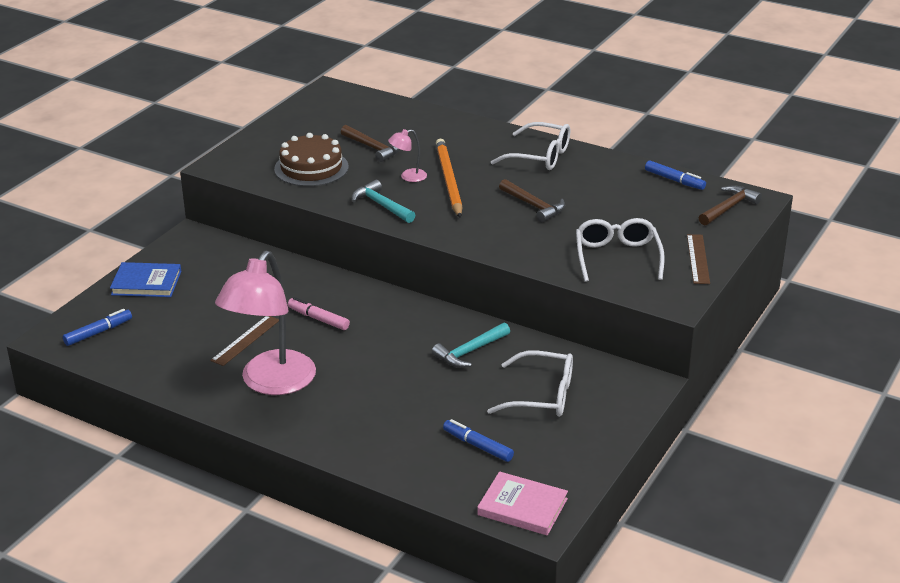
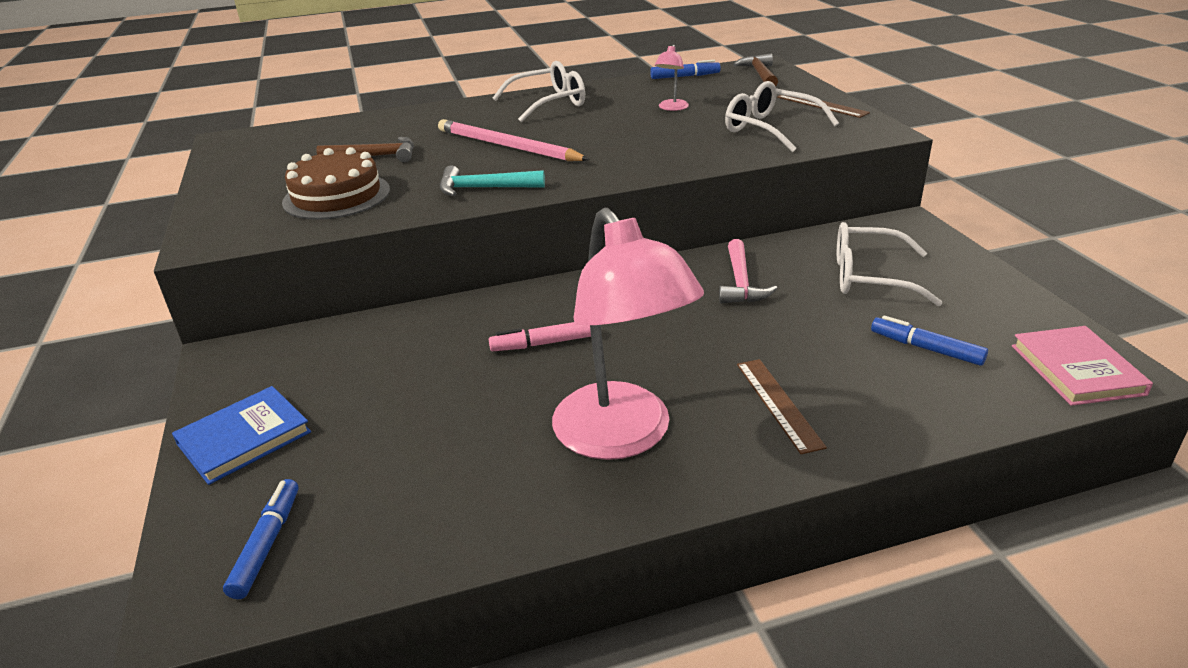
camera: 45 degrees left, 0 degrees up
(245, 340) = (502, 415): brown ruler -> brown ruler (778, 404)
(408, 177) = (461, 160): pink lamp -> pink lamp (671, 108)
(448, 181) = (508, 146): orange pencil -> pink pencil
(470, 352) = (741, 283): turquoise hammer -> pink hammer
(477, 446) = (926, 348): blue marker -> blue marker turned 45 degrees clockwise
(522, 507) = (1076, 369): pink book -> pink book turned 75 degrees counterclockwise
(534, 206) = (624, 130): brown hammer -> none
(542, 395) = (869, 277): white glasses -> white glasses turned 135 degrees counterclockwise

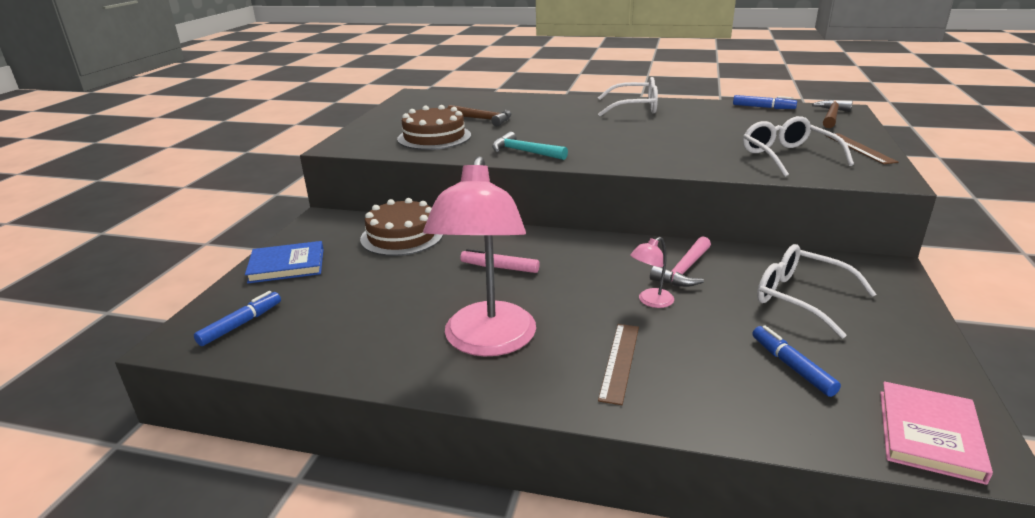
camera: 30 degrees right, 5 degrees down
(372, 343) = (402, 236): none -> brown cake
(508, 146) = (572, 130): pink pencil -> none
(671, 108) = (723, 127): pink lamp -> pink lamp (650, 301)

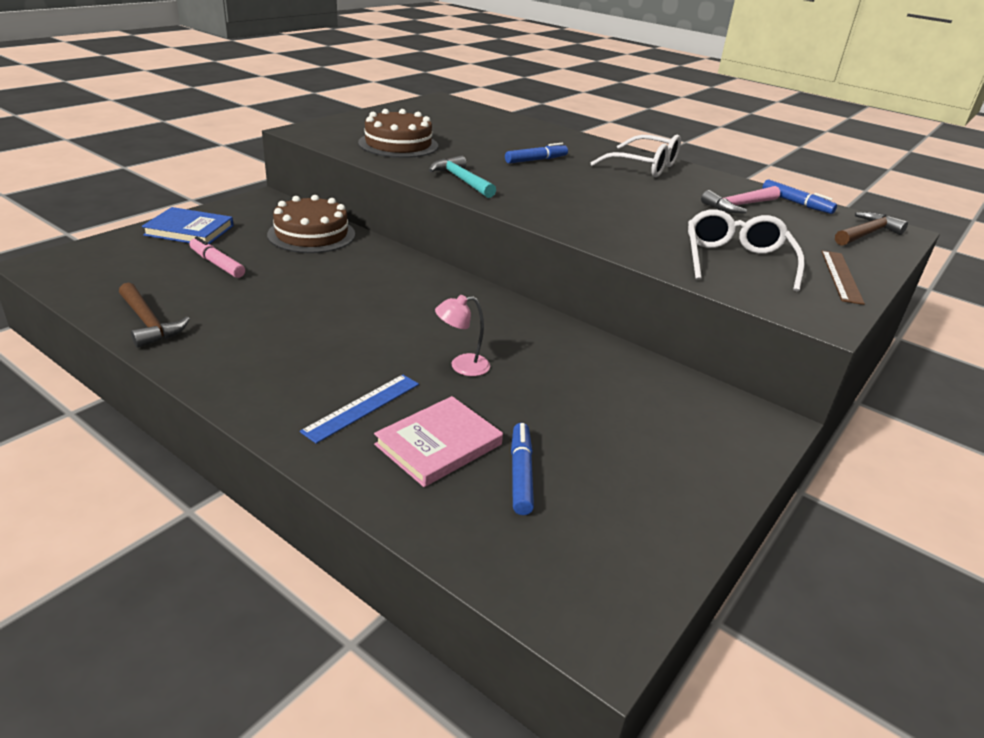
camera: 20 degrees right, 5 degrees up
(241, 324) = (102, 266): blue marker -> blue marker (536, 160)
(483, 119) = (469, 139): brown hammer -> brown hammer (149, 323)
(487, 342) = (270, 348): pink lamp -> none
(499, 268) = (361, 289): pink marker -> pink marker (217, 264)
(619, 361) = (362, 407): brown ruler -> blue ruler
(684, 270) = (534, 349): pink hammer -> pink hammer (739, 206)
(801, 298) = (622, 417): white glasses -> none
(929, 435) = (575, 589): pink book -> pink book (438, 444)

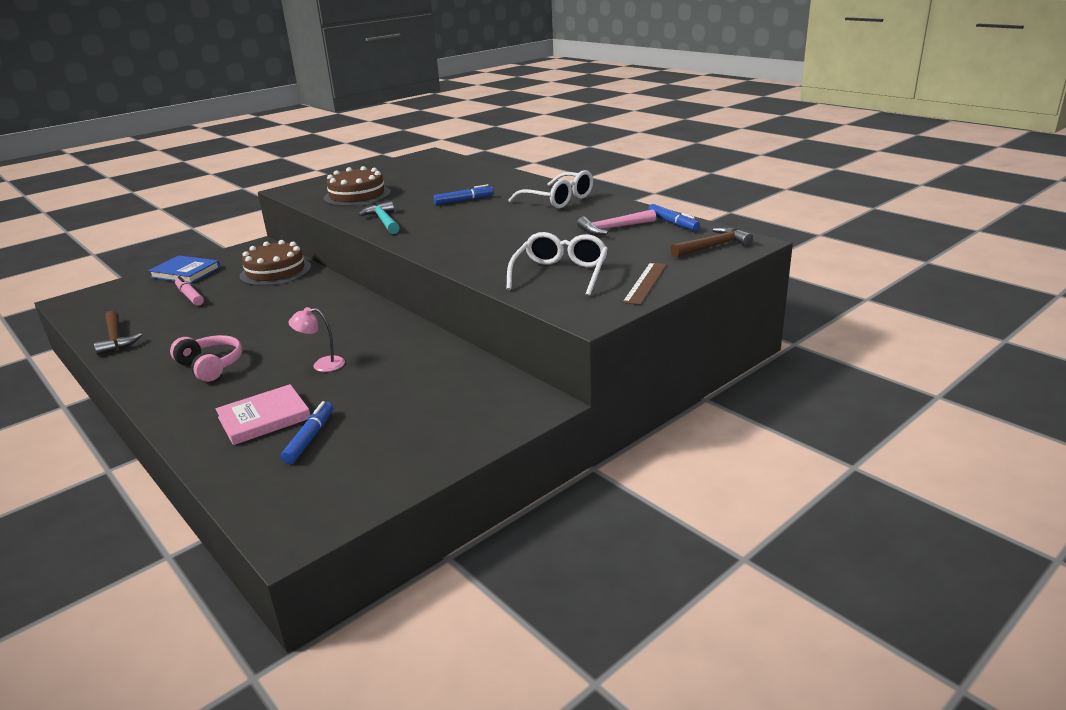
camera: 15 degrees right, 5 degrees down
(312, 366) = (210, 366): none -> pink headphones
(362, 407) = (227, 393): blue ruler -> none

